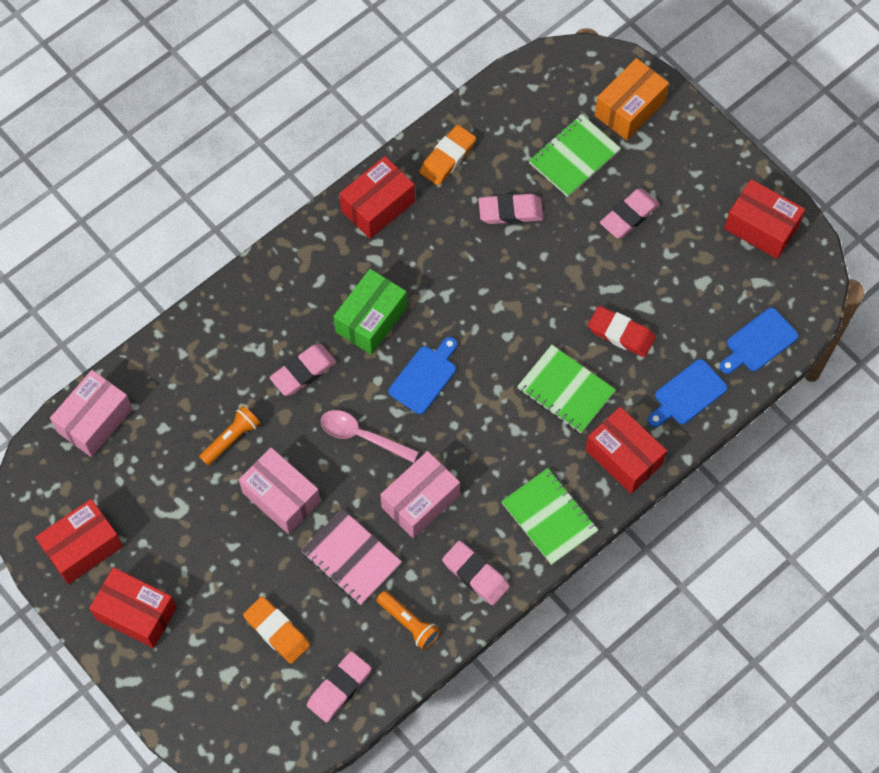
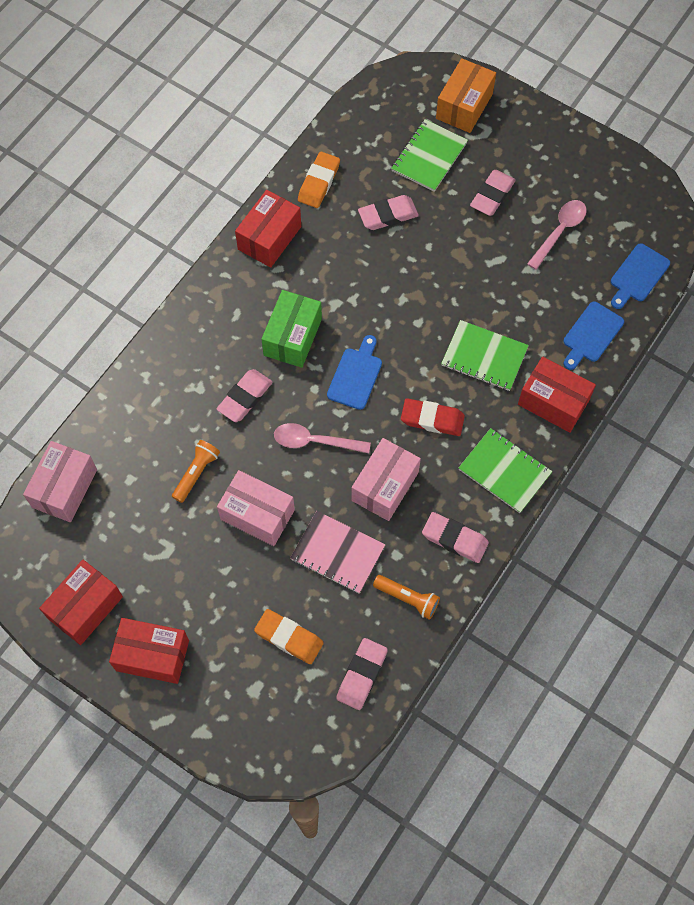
camera: 15 degrees left, 0 degrees up
(621, 334) = (517, 297): red eraser -> red eraser (432, 419)
(689, 273) = (559, 232): none -> pink spoon
(761, 227) = (608, 179): red box -> none

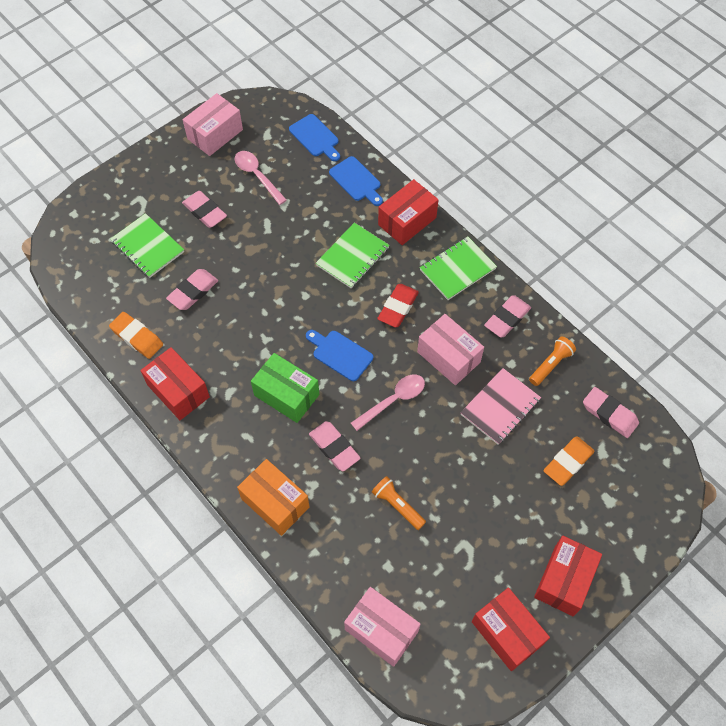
camera: 75 degrees left, 5 degrees down
(257, 514) = (450, 462): pink box -> pink box (215, 134)
(315, 441) = (393, 400): pink spoon -> pink spoon turned 150 degrees counterclockwise
(388, 215) = (193, 292): pink eraser -> pink eraser turned 45 degrees clockwise
(464, 106) = (108, 208): orange box -> orange box (275, 503)

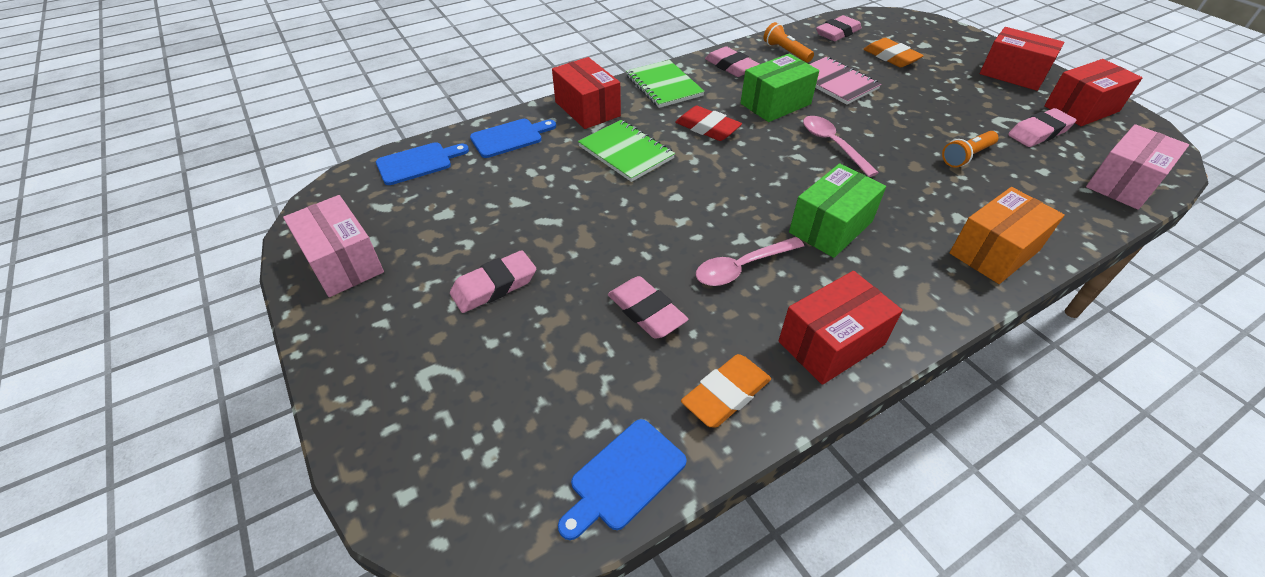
camera: 80 degrees left, 15 degrees down
(147, 247) = (537, 368): green notebook -> none
(257, 176) = (454, 222): pink spoon -> pink spoon (742, 267)
(334, 448) = (902, 194): pink eraser -> pink eraser (1039, 132)
(340, 354) = (769, 176): blue cutting board -> blue cutting board (624, 477)
(448, 357) = (775, 104): pink box -> green box

